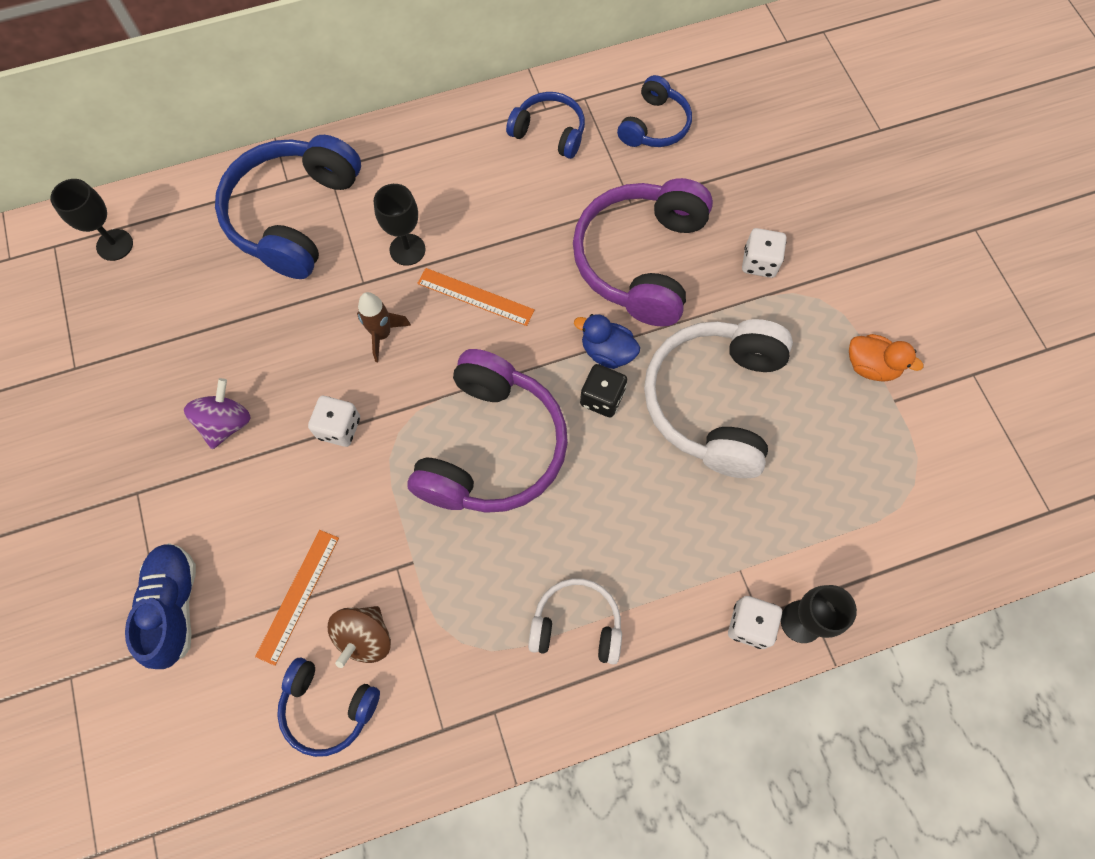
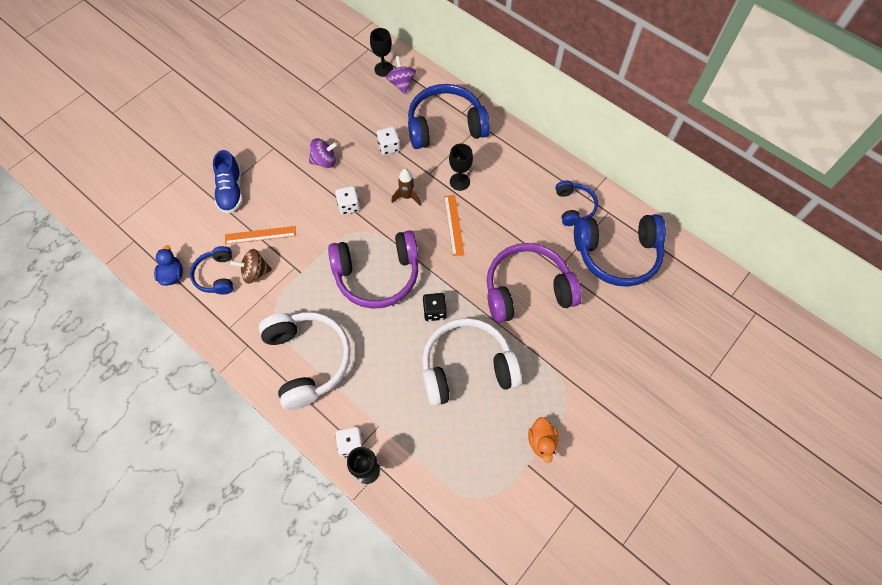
camera: 60 degrees right, 5 degrees down
(165, 234) = (401, 84): none -> purple spinning top
(174, 606) = (231, 191): blue shoe -> blue shoe turned 120 degrees clockwise
(576, 624) = (308, 360): white headphones -> white headphones, size x1.84
(607, 352) = (462, 301): blue duck -> blue duck (172, 275)
(654, 125) = (617, 255): blue headphones -> blue headphones, size x1.84
(759, 262) = (567, 351): white dice -> white dice (389, 147)

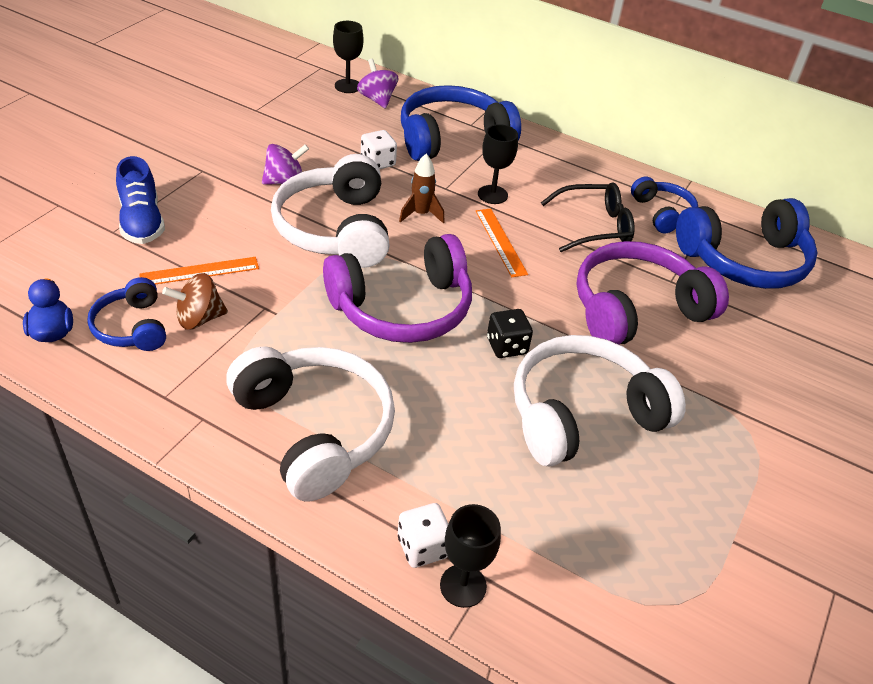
camera: 15 degrees left, 20 degrees down
(349, 206) = (335, 229): white dice -> white headphones
(521, 216) = (594, 226): none -> black glasses
(541, 442) = (741, 504): orange duck -> none

